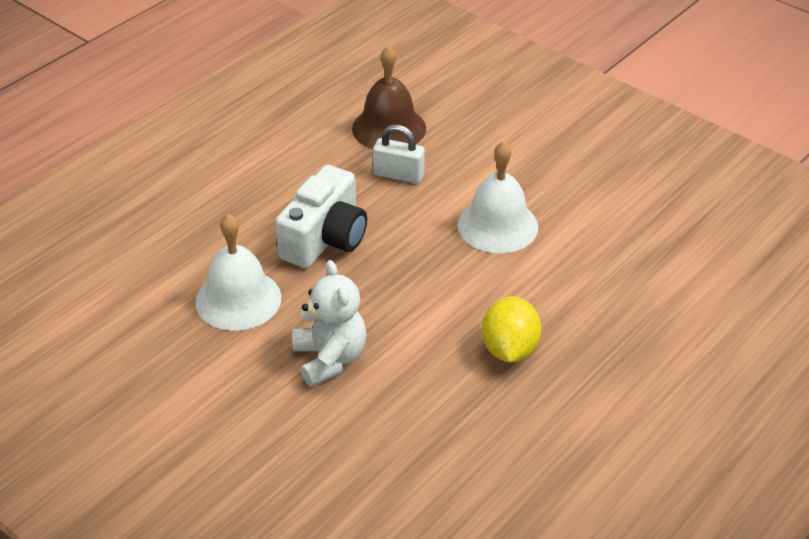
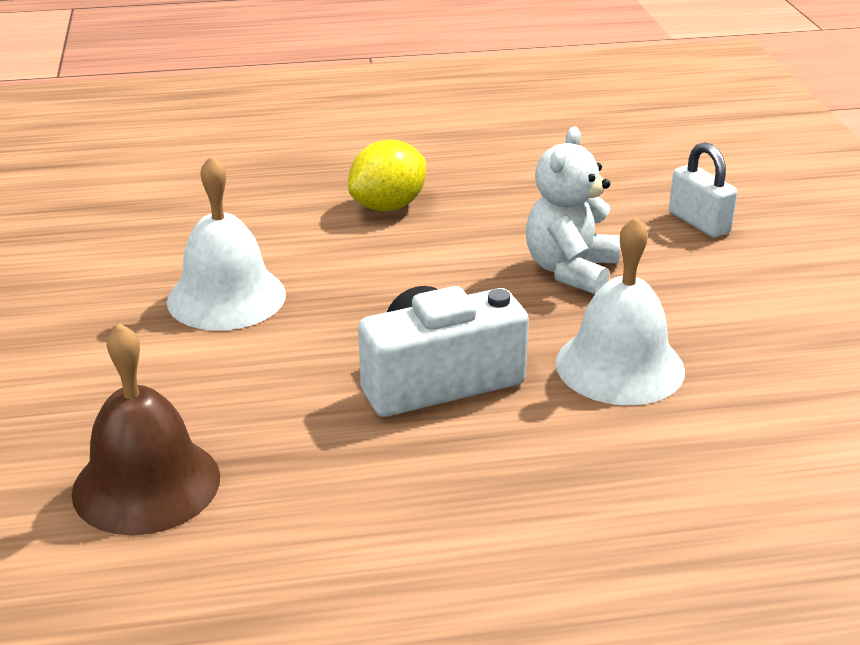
camera: 140 degrees left, 10 degrees down
(398, 175) = (239, 409): white padlock -> white padlock (699, 222)

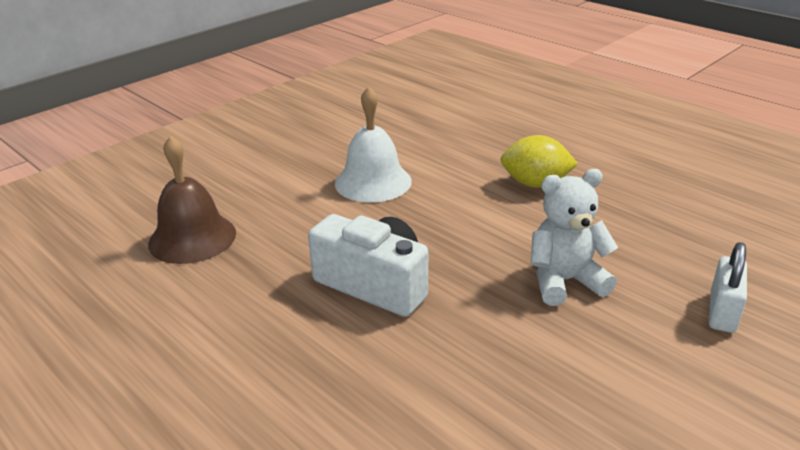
camera: 55 degrees right, 0 degrees up
(620, 366) = (476, 352): white bell -> none

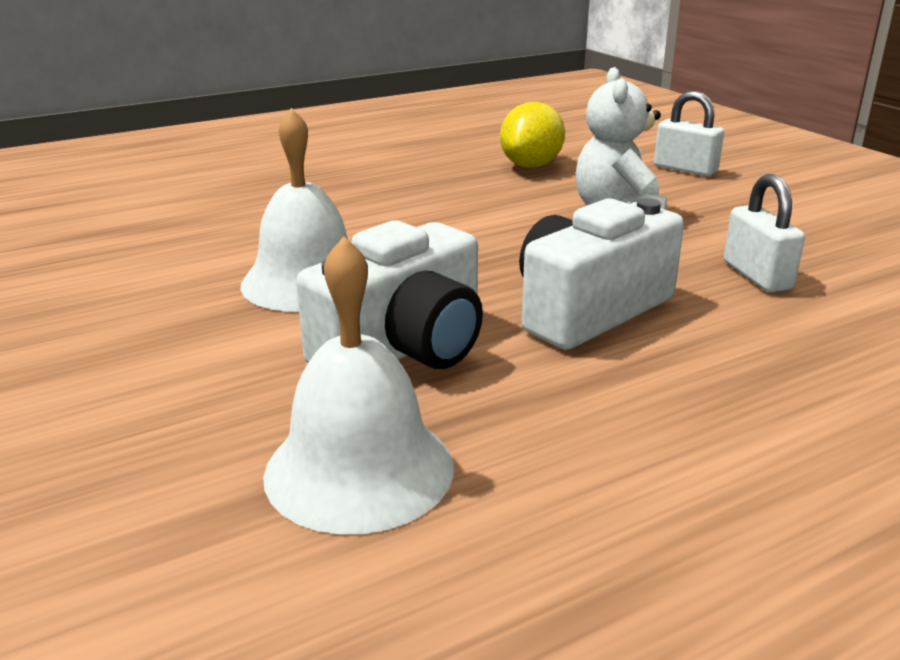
camera: 75 degrees left, 5 degrees down
(192, 238) = (359, 469): brown bell -> white bell
(304, 228) = (405, 349): none -> white camera
(472, 362) = (757, 275): none -> white padlock
(535, 184) = (408, 193): yellow lemon -> yellow lemon (531, 166)

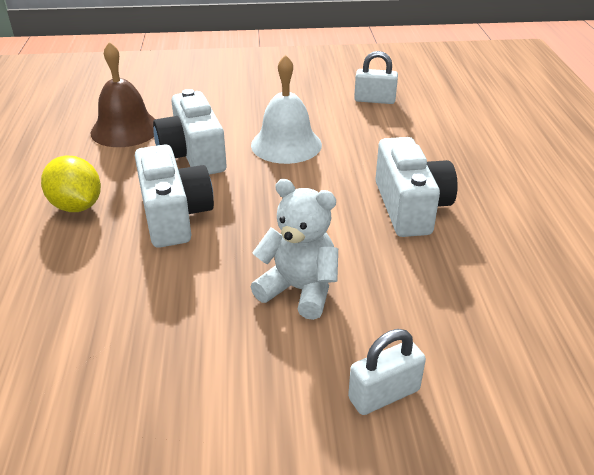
camera: 115 degrees right, 10 degrees up
(359, 469) = (125, 129): white bell -> brown bell
(410, 191) = (410, 207): none -> white camera
(531, 166) = (445, 288): yellow lemon -> yellow lemon (77, 206)
(757, 275) = (146, 302): white padlock -> white padlock (374, 100)

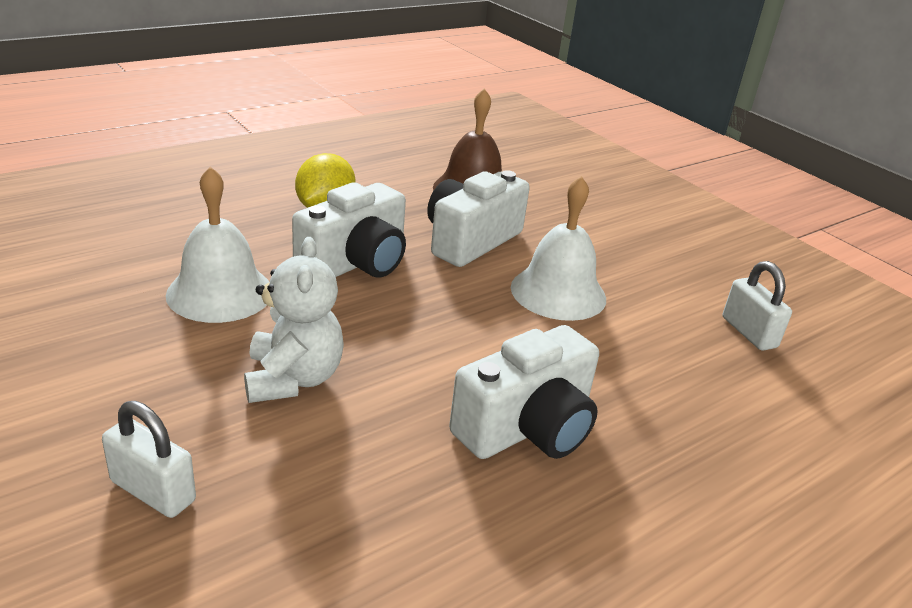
camera: 55 degrees right, 5 degrees down
(153, 299) = (220, 292): none -> white bell

